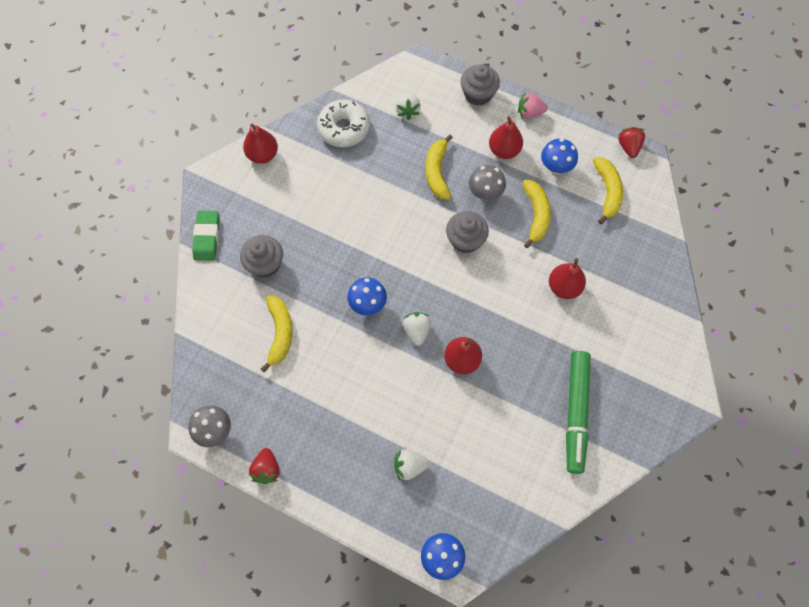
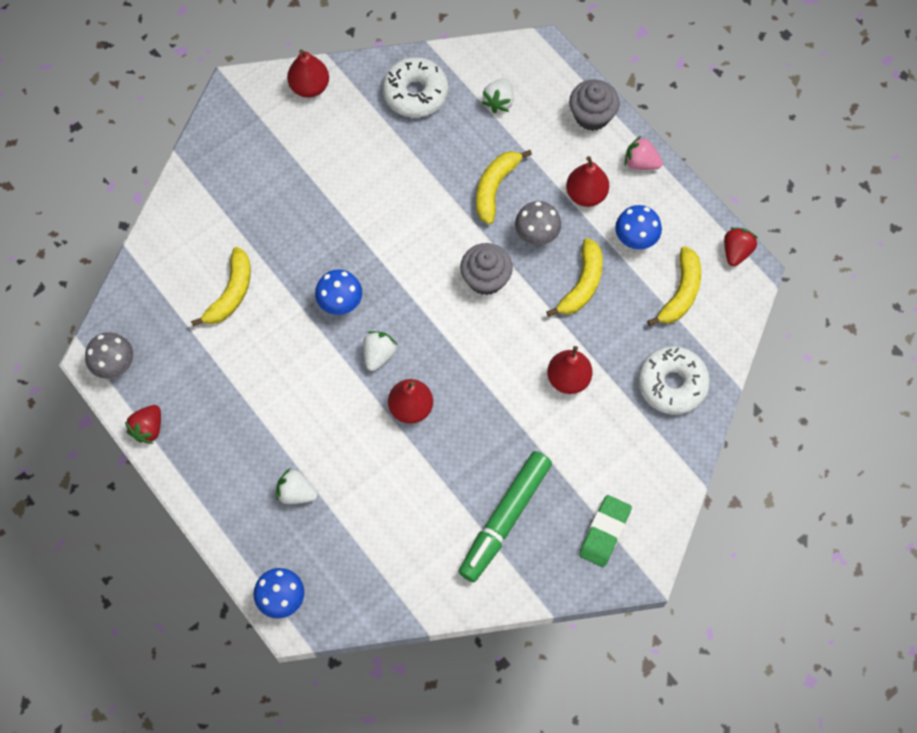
camera: 25 degrees right, 0 degrees up
(207, 237) = (204, 155): green eraser -> green eraser (605, 532)
(265, 264) = (252, 211): grey cupcake -> none
(638, 259) = (672, 384): none -> white donut

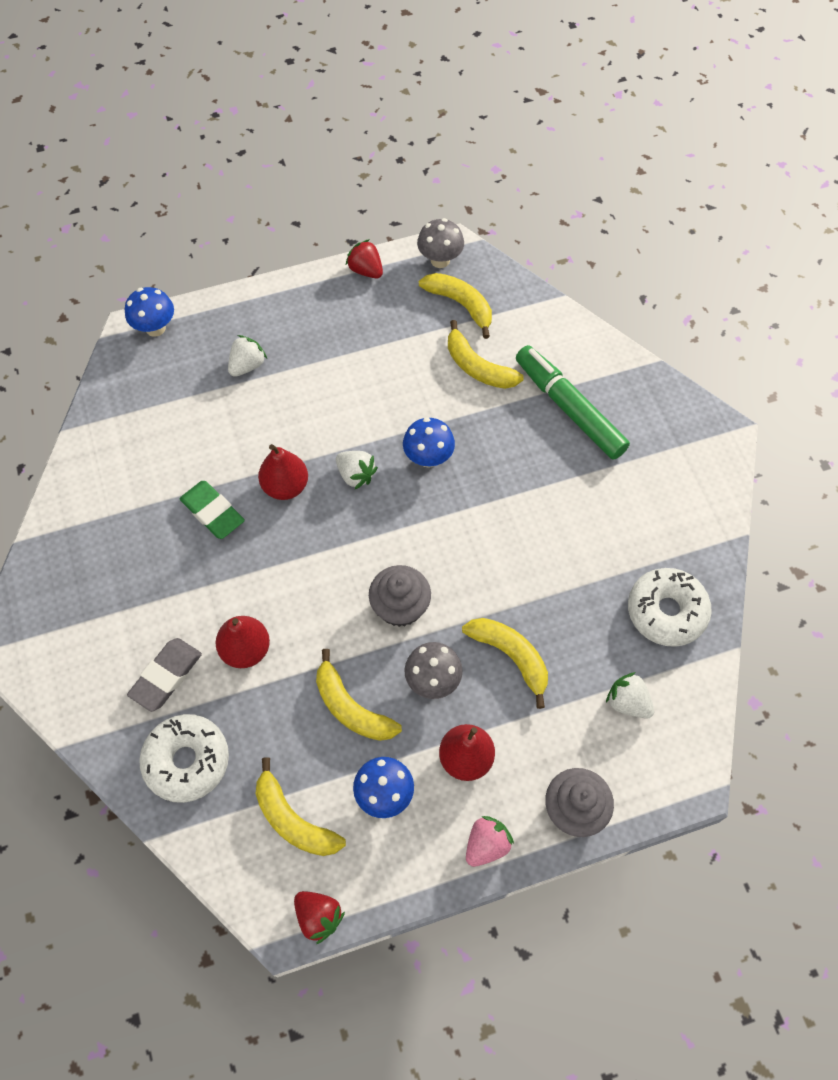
camera: 110 degrees right, 5 degrees down
(164, 329) = (461, 305): none -> yellow banana
(309, 86) = (705, 504): red pear -> none
(504, 519) = (128, 532): green marker -> green marker (569, 408)
(605, 532) = (63, 622): green eraser -> green eraser (212, 512)
(614, 429) = (166, 676): none -> grey eraser

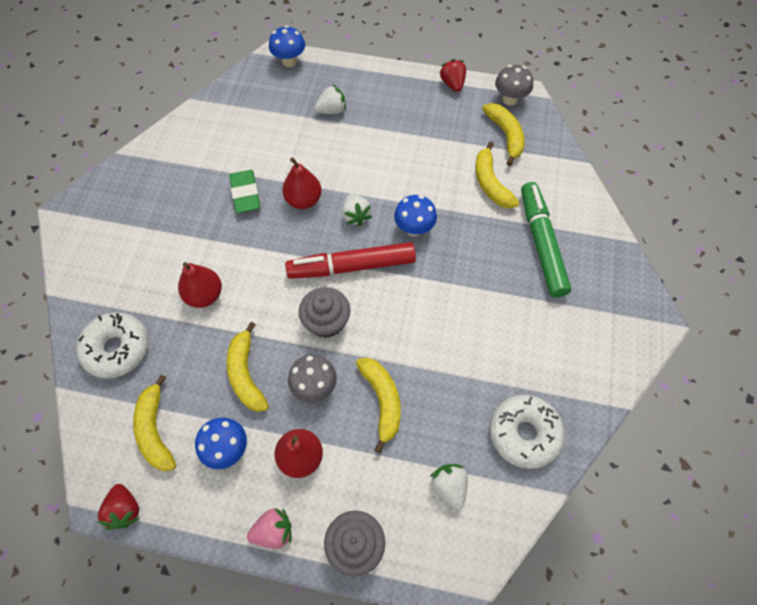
camera: 30 degrees right, 0 degrees up
(166, 676) = (143, 285): grey eraser -> none
(388, 533) = (351, 266): none -> red marker

